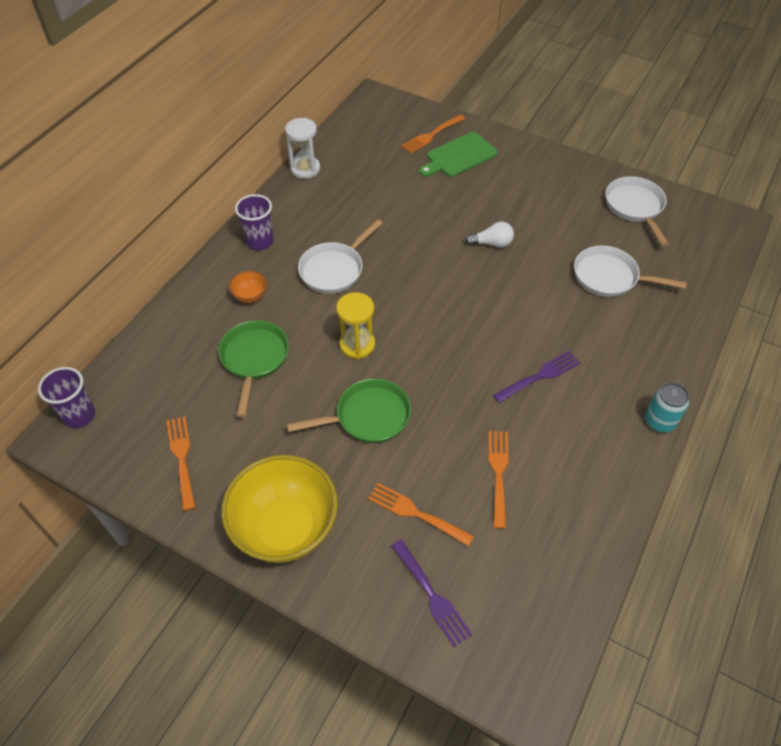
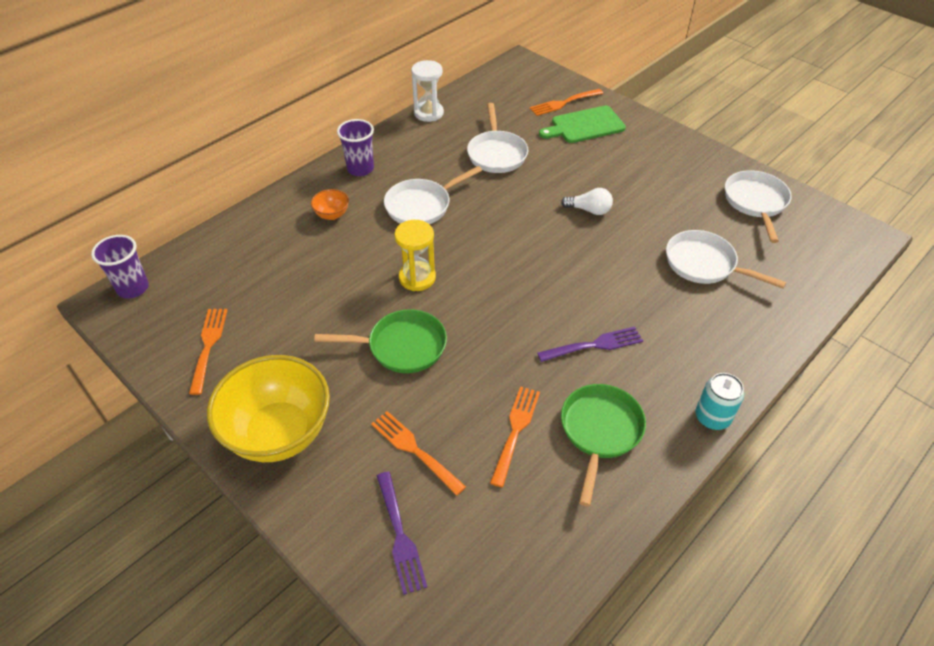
camera: 15 degrees right, 5 degrees down
(254, 359) = (313, 271): green pan -> green pan (600, 431)
(386, 201) = (496, 154): none -> white pan

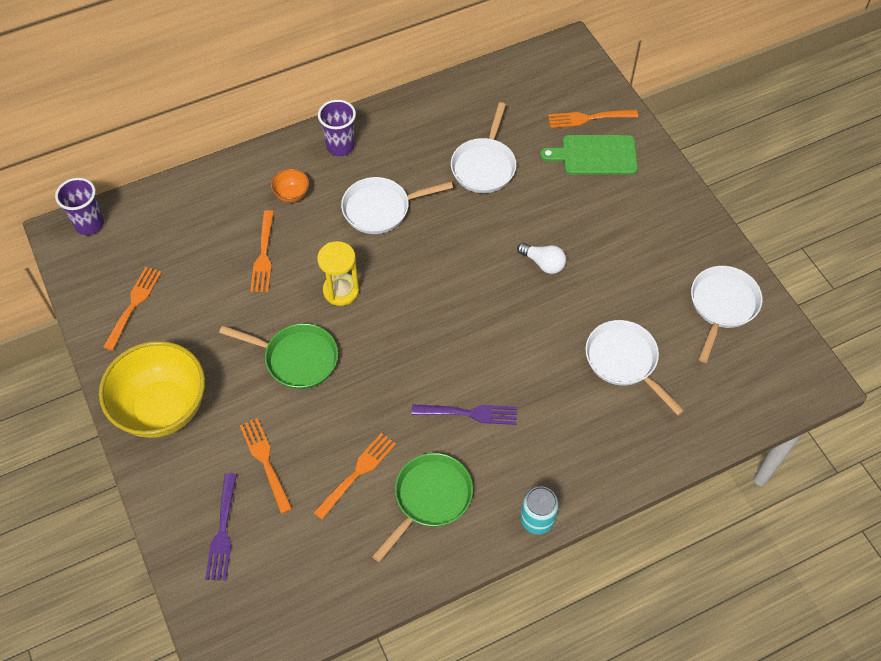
camera: 20 degrees right, 10 degrees up
(327, 269) = (263, 255): none -> orange fork
(428, 113) = (439, 93): white hourglass -> none

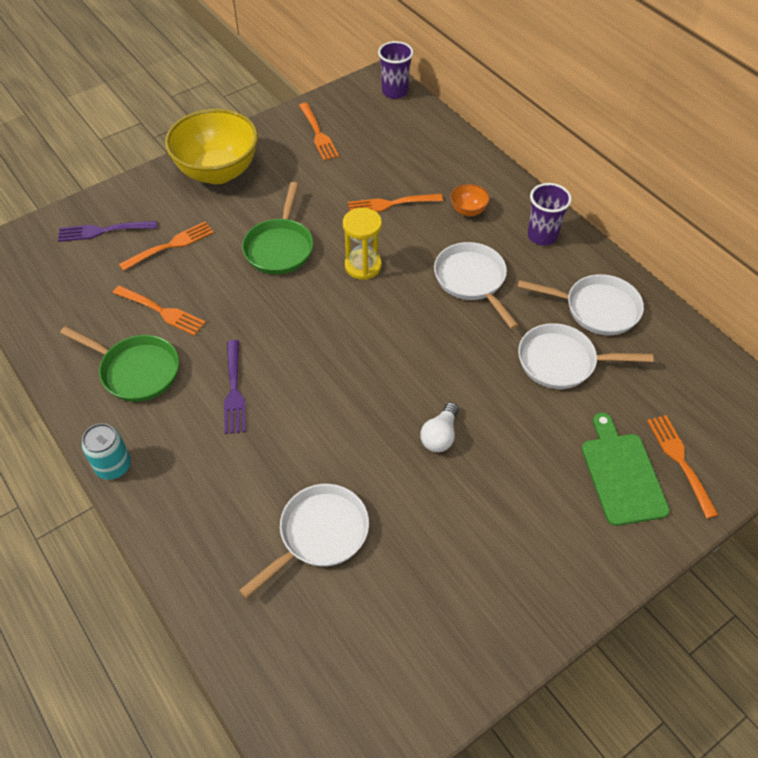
camera: 80 degrees right, 5 degrees down
(134, 305) = (318, 134): orange fork -> orange fork turned 60 degrees clockwise
(722, 306) = (423, 648): white pan -> white pan (596, 309)

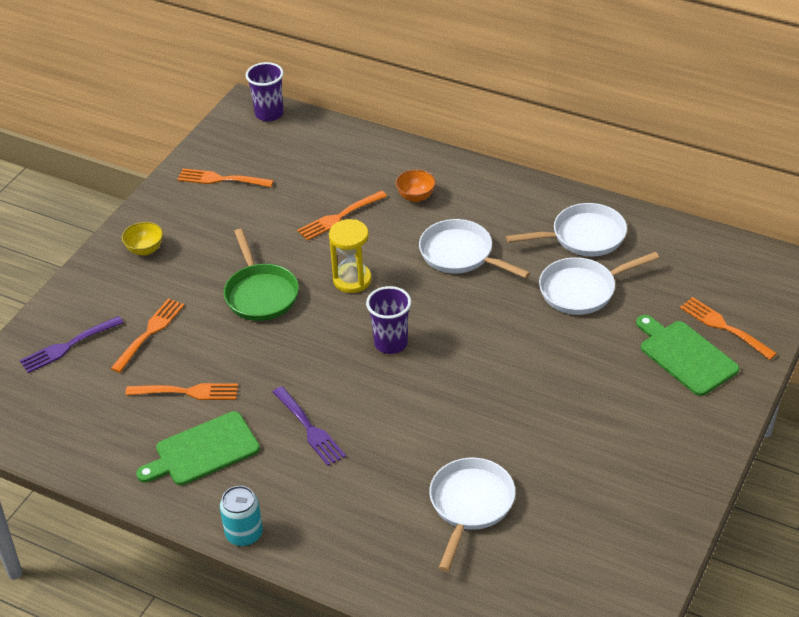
camera: 25 degrees left, 10 degrees down
(136, 371) = (203, 451): green pan -> green cutting board
(218, 172) = (145, 249): yellow bowl -> yellow bowl, size x0.42
(318, 134) = (221, 179): orange fork -> orange fork turned 150 degrees clockwise
(440, 435) = (519, 388): white light bulb -> none
(542, 236) = (497, 194): purple cup -> purple cup (391, 343)

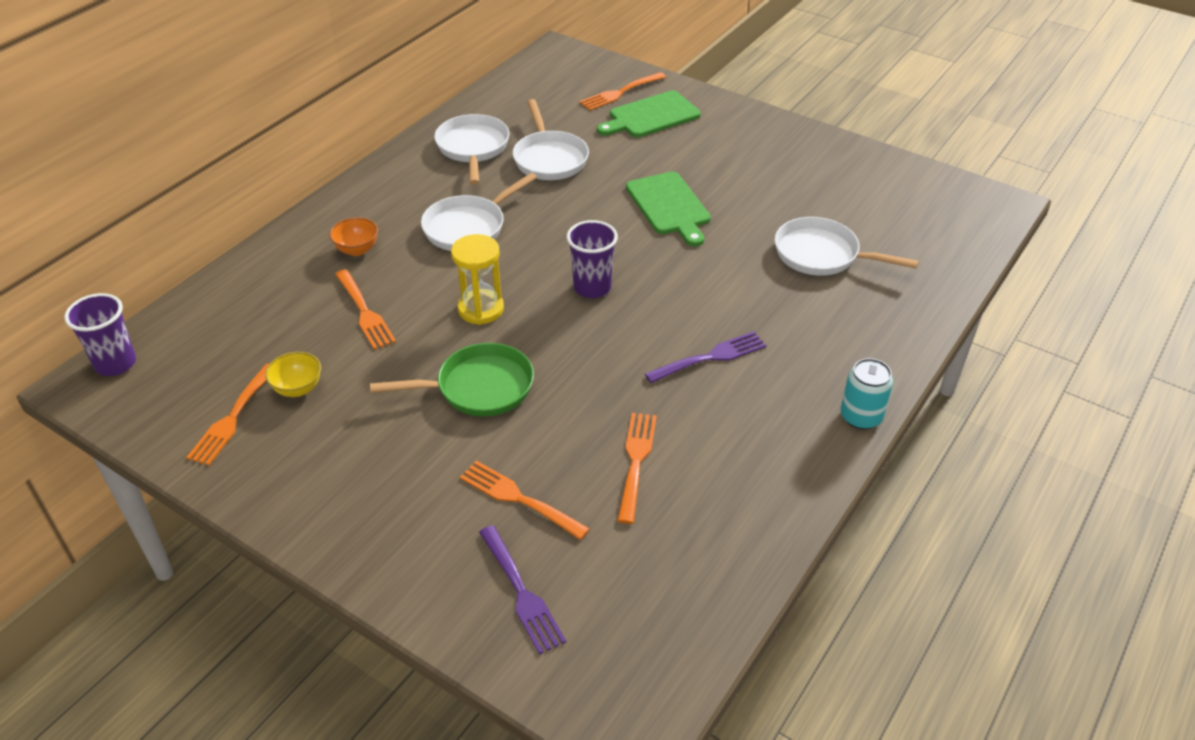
camera: 85 degrees left, 0 degrees up
(145, 249) = (347, 503): yellow bowl -> yellow bowl (298, 389)
(203, 451) = (735, 449): green cutting board -> green cutting board (669, 206)

